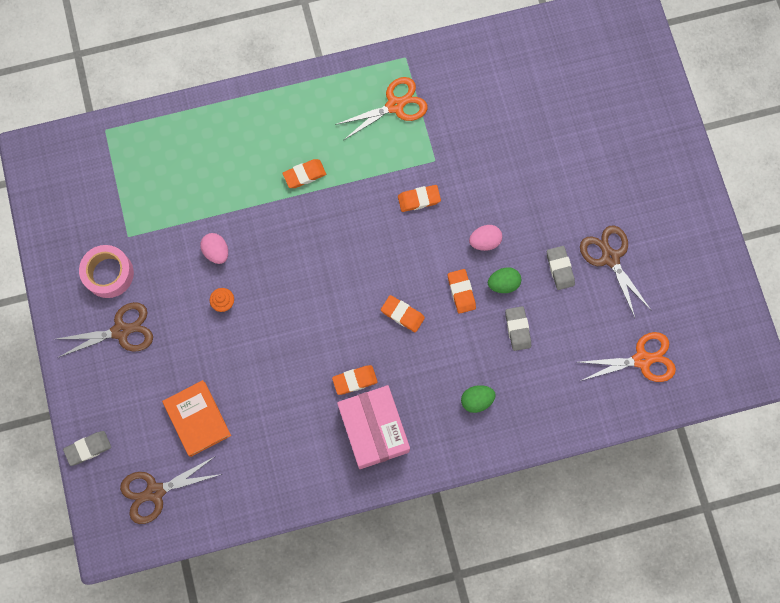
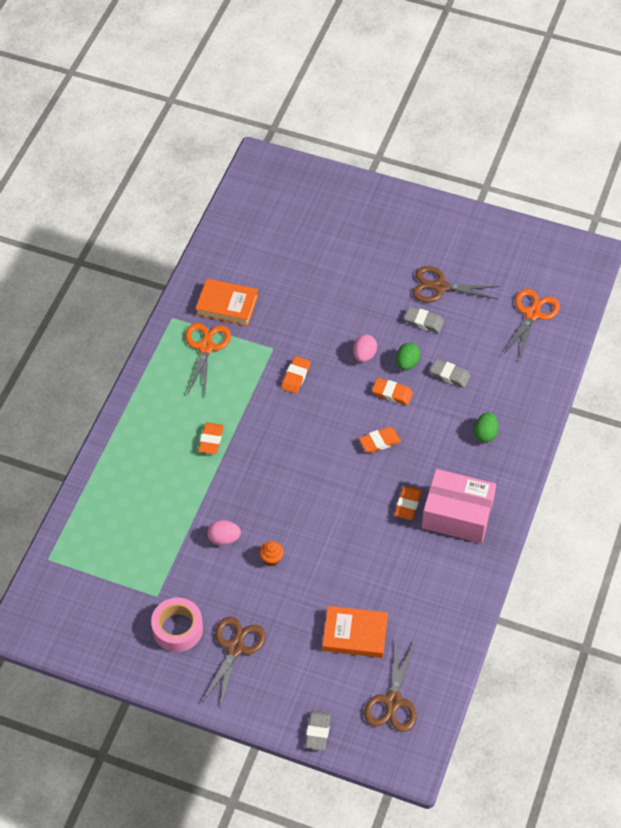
camera: 55 degrees left, 20 degrees down
(452, 92) = (227, 305): none -> orange book

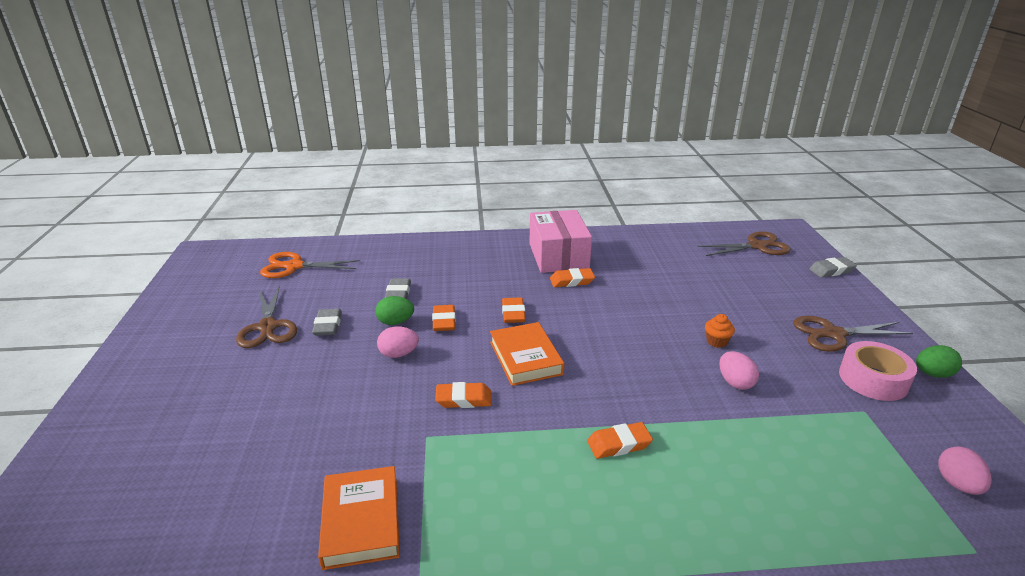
camera: 115 degrees left, 25 degrees down
(82, 592) = (957, 484): none -> pink egg
(206, 347) = (462, 515): orange scissors -> none
(355, 634) = (728, 275): orange book -> orange book (525, 358)
(379, 442) = (513, 313): orange eraser -> orange eraser turned 45 degrees clockwise
(485, 434) = (459, 261): green egg -> green egg (933, 374)

